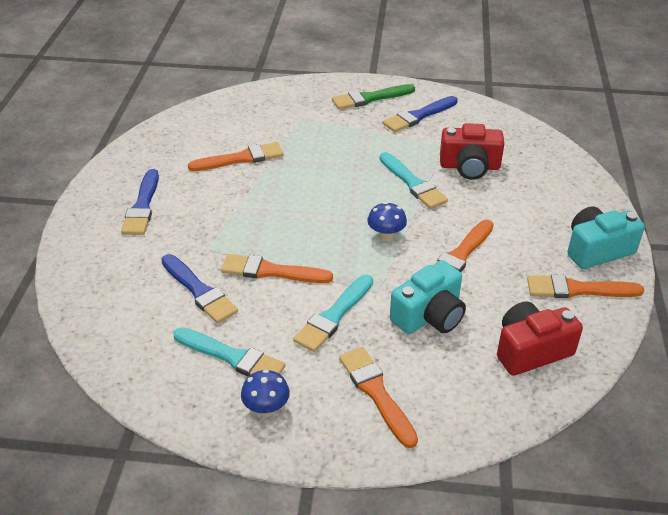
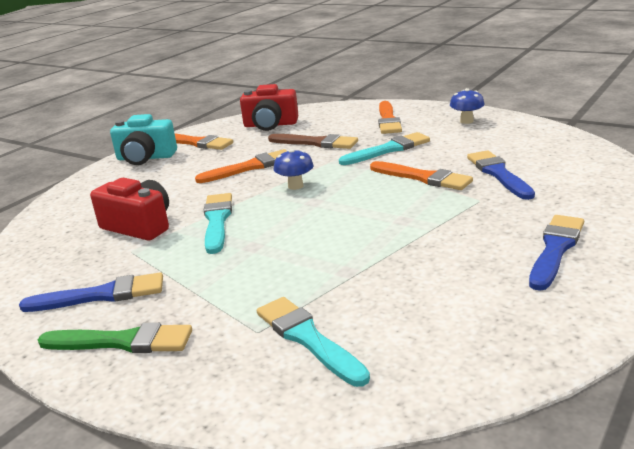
camera: 150 degrees left, 15 degrees down
(232, 357) = (482, 140): turquoise brush -> turquoise brush (308, 338)
(241, 158) = (396, 284): orange brush -> none
(429, 316) = (316, 143): turquoise camera -> brown brush

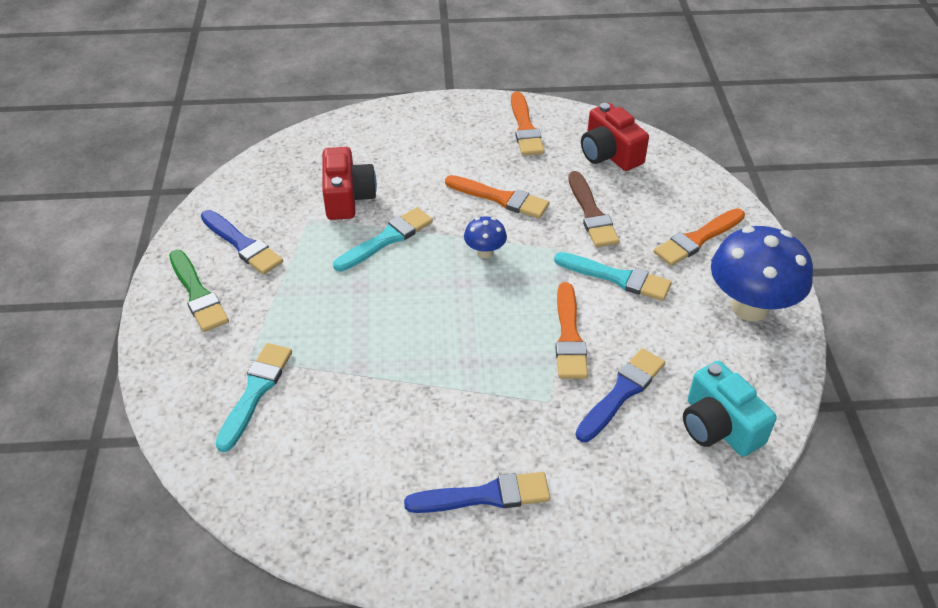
camera: 50 degrees right, 20 degrees up
(145, 158) = (468, 116): turquoise camera -> turquoise camera (719, 426)
(466, 121) = (750, 307): blue mushroom -> blue mushroom, size x2.15

